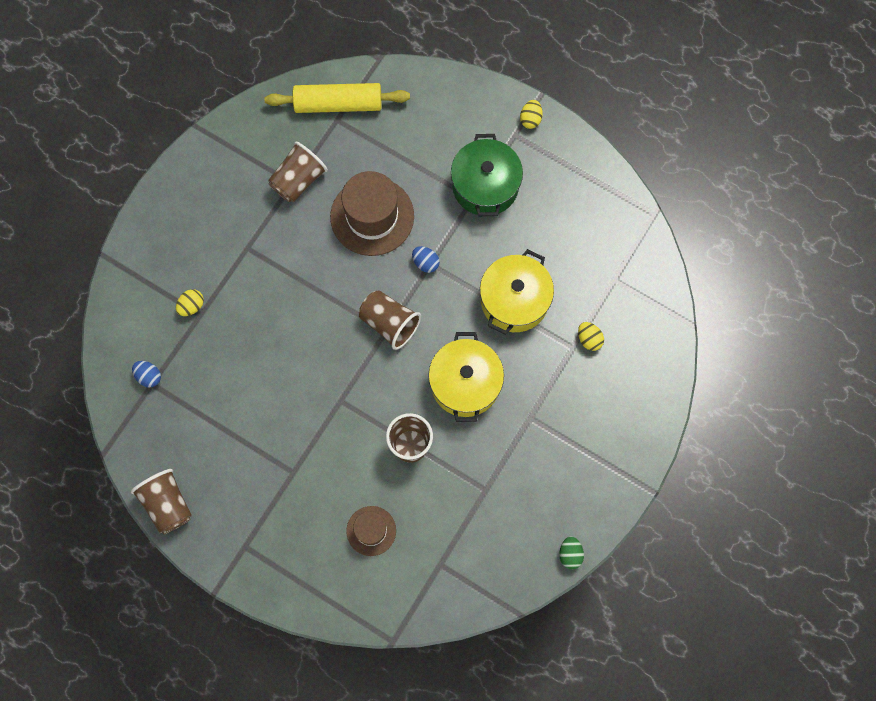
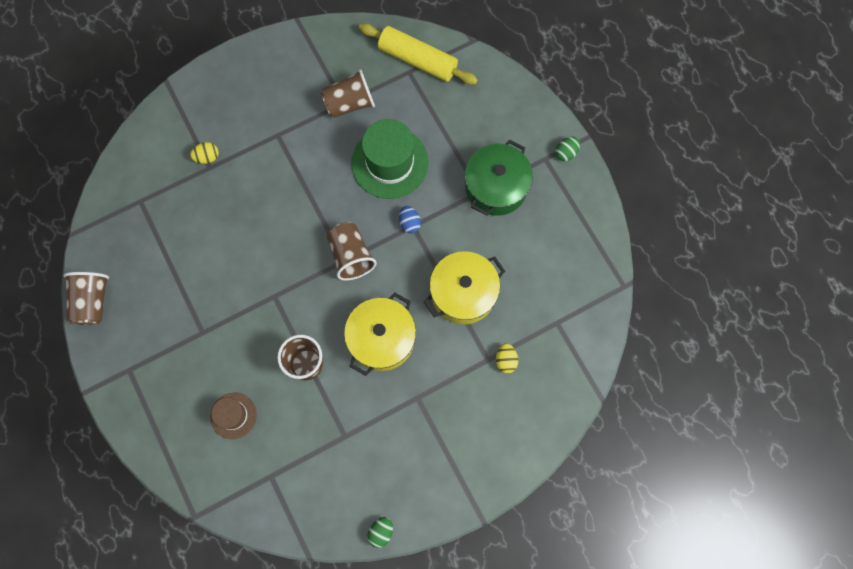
camera: 30 degrees right, 0 degrees up
(149, 376) = (141, 194): blue egg -> none
(372, 216) = (390, 163): brown hat -> green hat
(530, 119) = (566, 153): yellow egg -> green egg

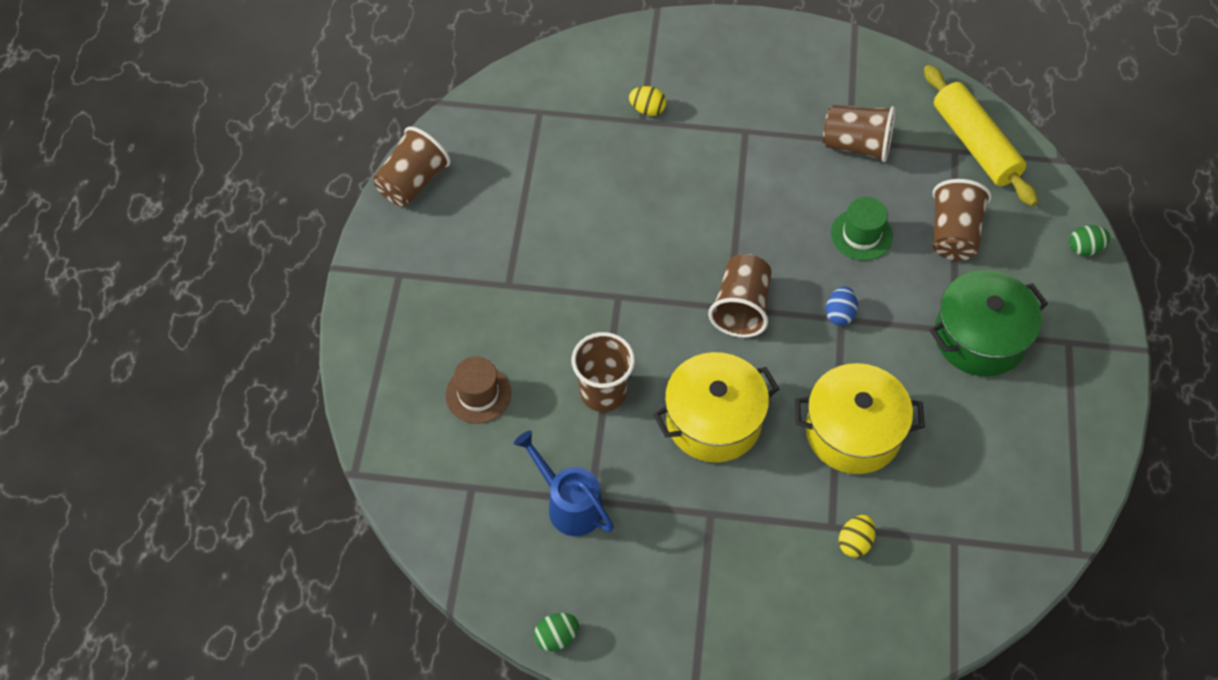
camera: 35 degrees right, 15 degrees down
(333, 447) = (568, 504): none -> blue watering can
(390, 163) = (861, 235): green hat -> green hat, size x0.55
(441, 129) = (953, 234): none -> brown cup
(566, 153) = (1102, 351): green egg -> green egg (1085, 248)

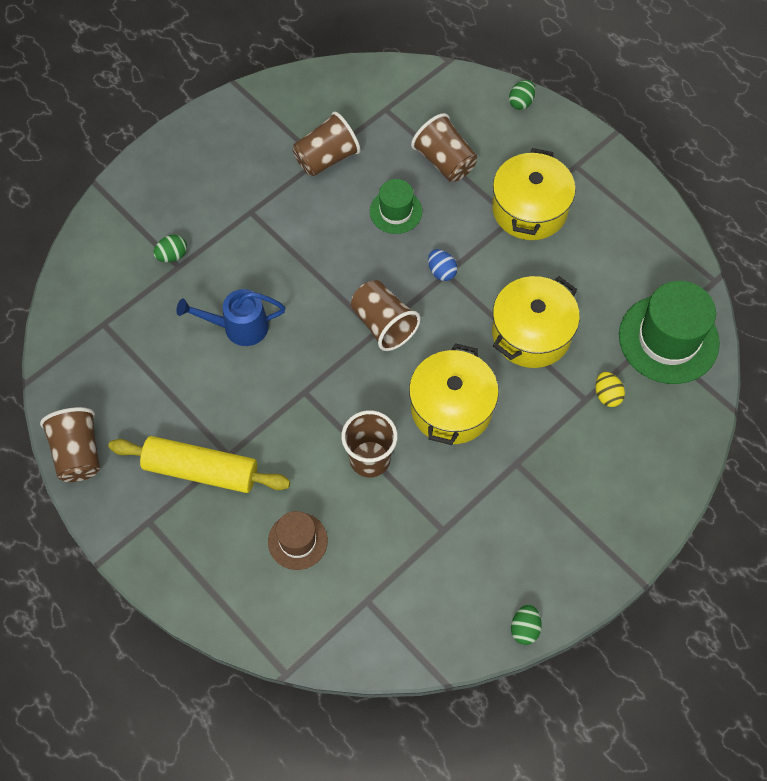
camera: 50 degrees left, 5 degrees up
(568, 504) = (434, 546): blue watering can -> blue watering can (238, 327)
(647, 109) = (172, 255): yellow egg -> green egg
(969, 555) = (668, 339): none -> green hat
(975, 144) = (391, 94): yellow rolling pin -> yellow rolling pin (201, 470)
(980, 337) = (529, 209): green pot -> yellow pot

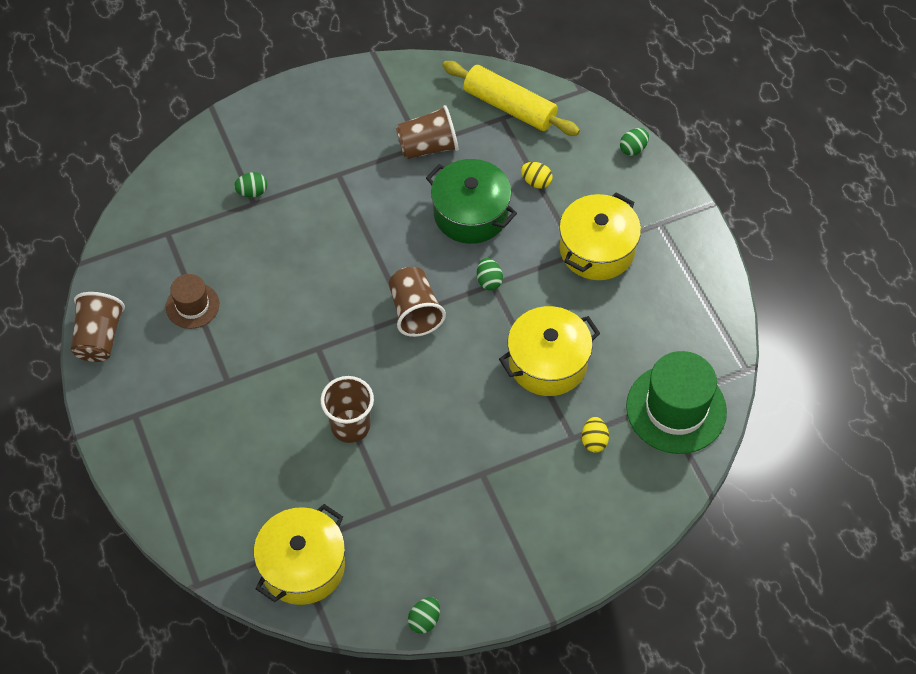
camera: 20 degrees right, 5 degrees down
(201, 470) = (198, 387): yellow rolling pin -> yellow rolling pin (509, 106)
(238, 327) = (283, 273): blue watering can -> none
(297, 541) = (256, 475): brown hat -> brown hat (192, 305)
(396, 211) = (470, 214): green hat -> green pot
(441, 271) = (489, 281): blue egg -> green egg
(444, 161) = (536, 182): brown cup -> yellow egg
(451, 408) = (444, 405): yellow pot -> yellow pot (302, 566)

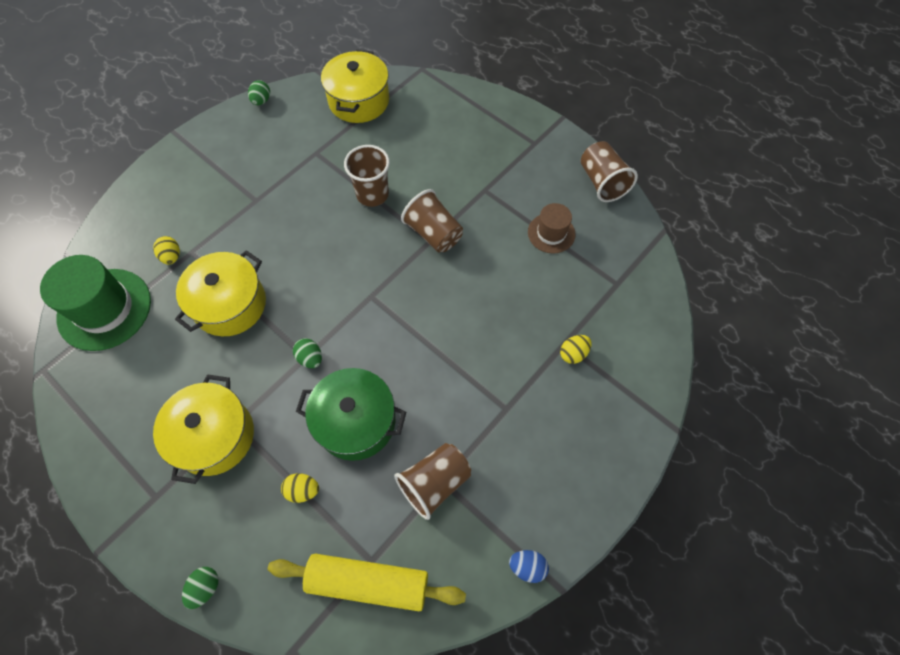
camera: 155 degrees right, 5 degrees up
(252, 192) = (573, 353): green egg -> yellow egg
(388, 72) = (527, 566): none -> blue egg
(415, 311) = (365, 302): brown cup -> brown cup (433, 233)

